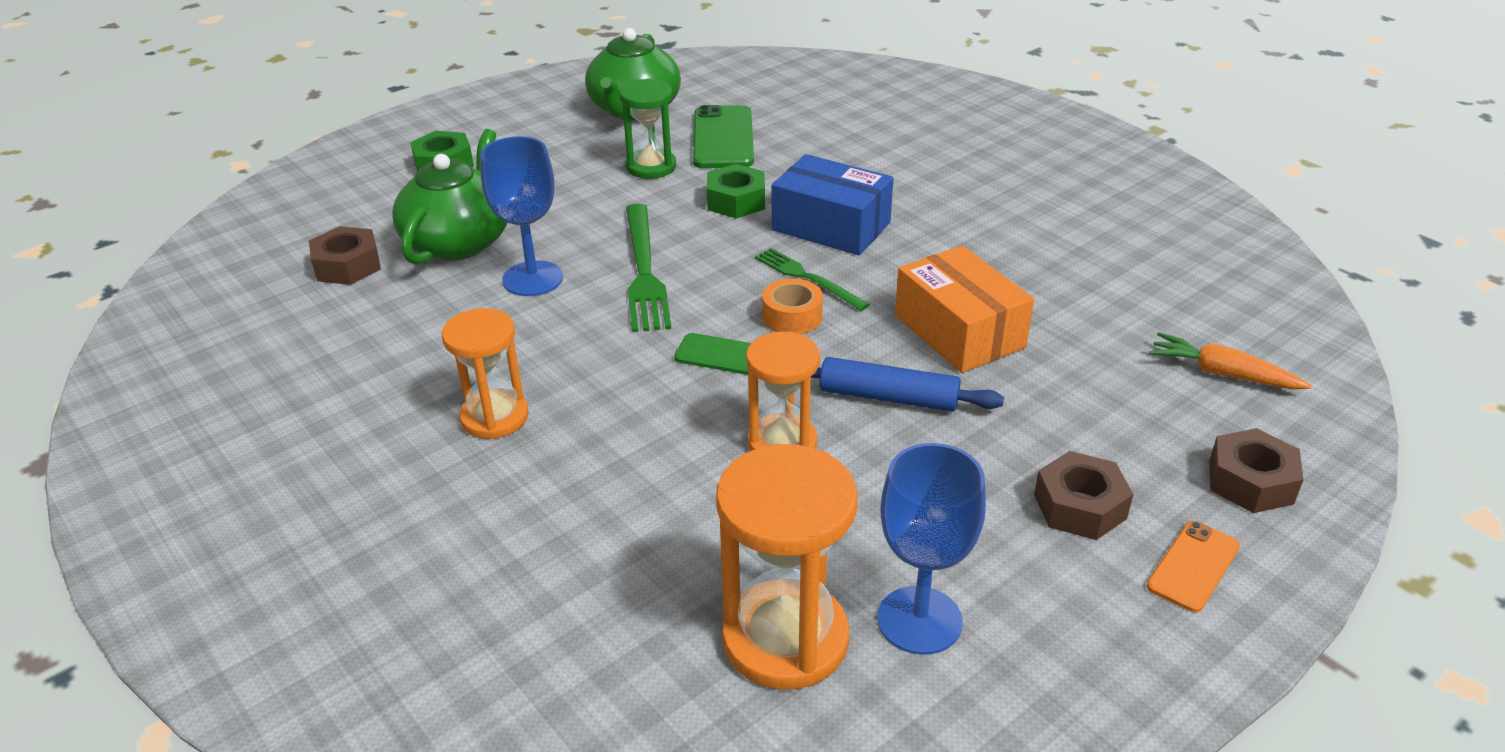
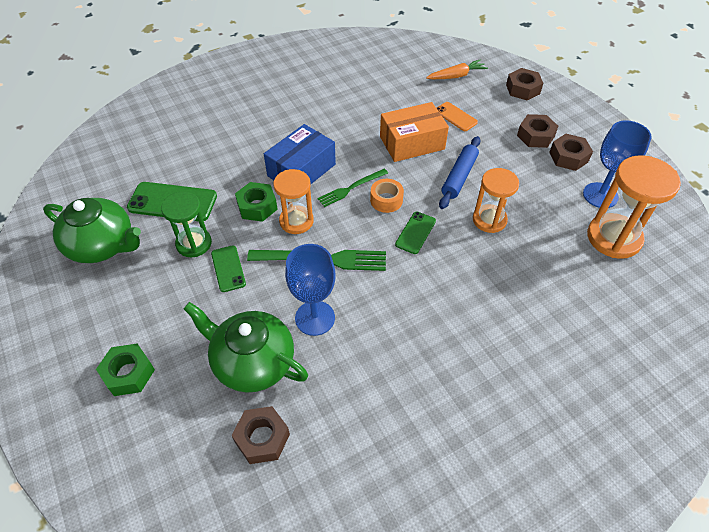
camera: 80 degrees left, 15 degrees up
(494, 417) = (456, 342): orange hourglass -> orange hourglass (296, 221)
(611, 198) = (228, 268): none -> green phone
(1032, 564) = (568, 157): none -> brown nut
(1193, 566) = (568, 116): orange phone -> orange phone (455, 117)
(1222, 374) = (456, 76): orange carrot -> orange carrot turned 150 degrees counterclockwise

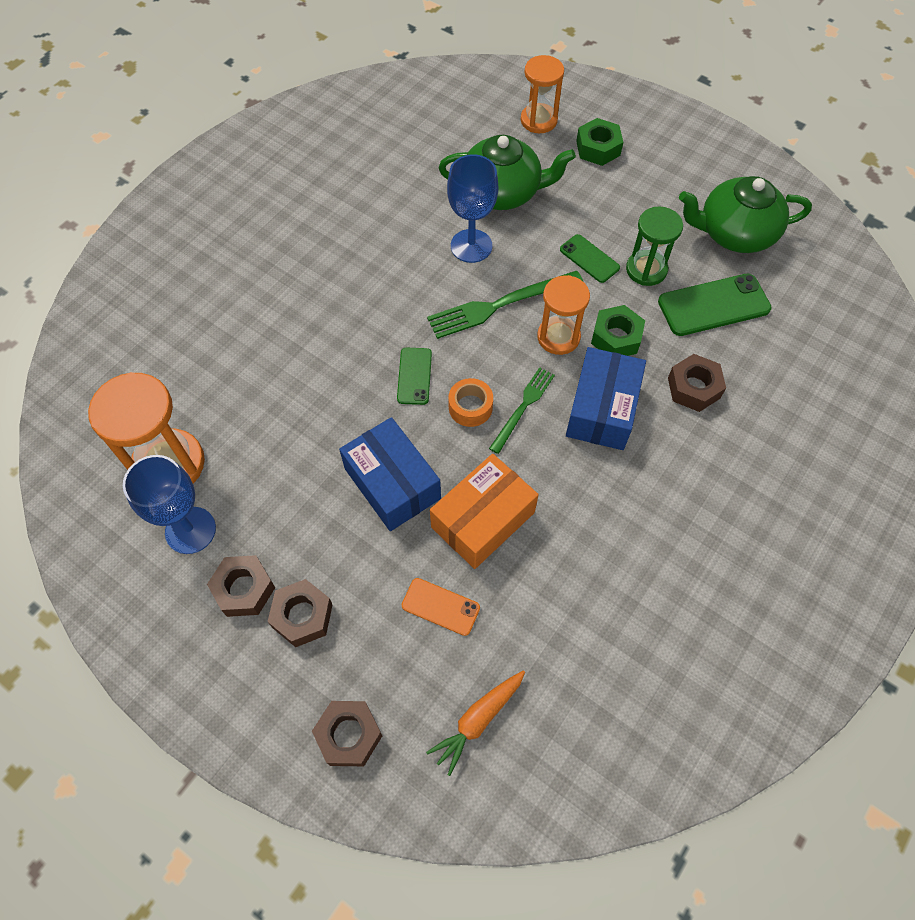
camera: 155 degrees right, 10 degrees up
(262, 438) = (456, 148): brown nut -> brown nut (693, 388)
(459, 177) = (392, 483): blue rolling pin -> blue box
(489, 220) = (331, 429): orange hourglass -> orange hourglass (539, 120)

